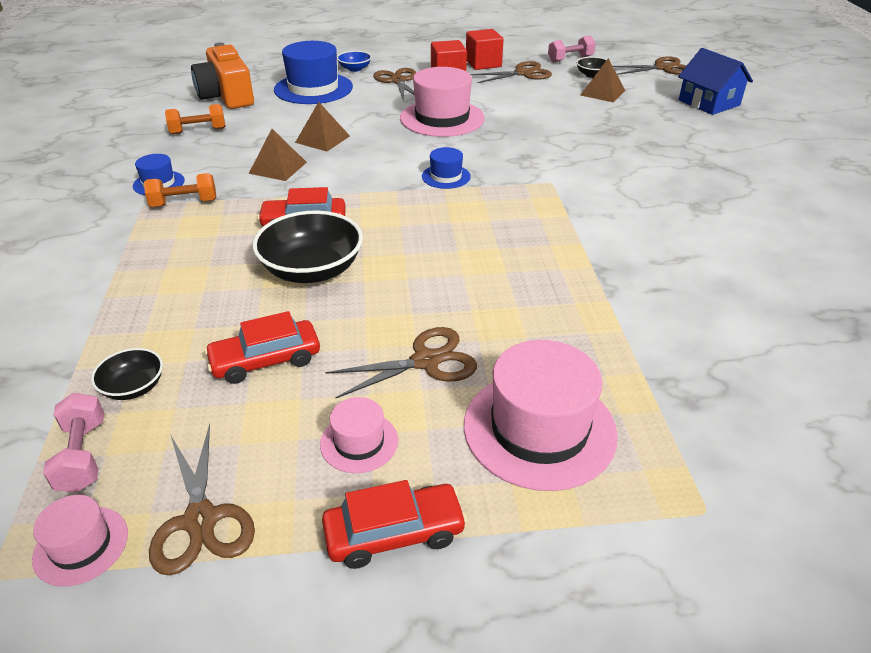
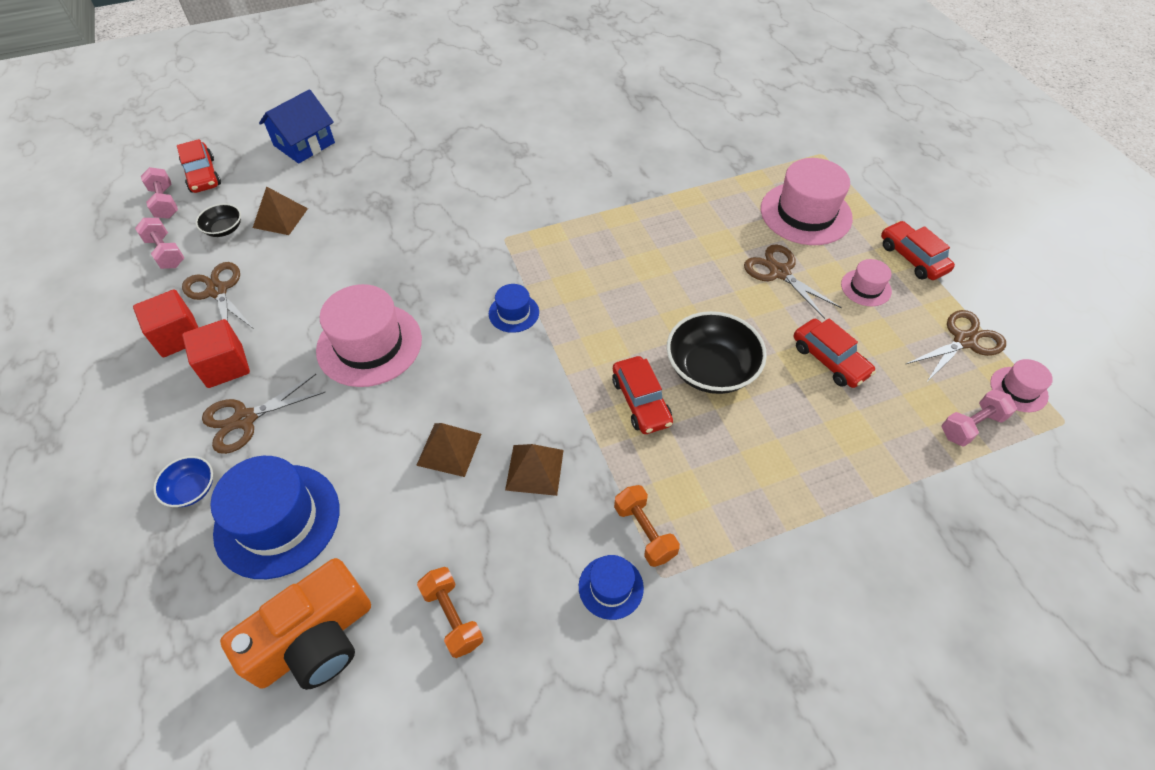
camera: 105 degrees left, 15 degrees up
(133, 387) = (902, 430): black bowl -> none
(628, 58) = (165, 203): none -> pink dumbbell
(662, 68) = (202, 175): brown scissors -> red car

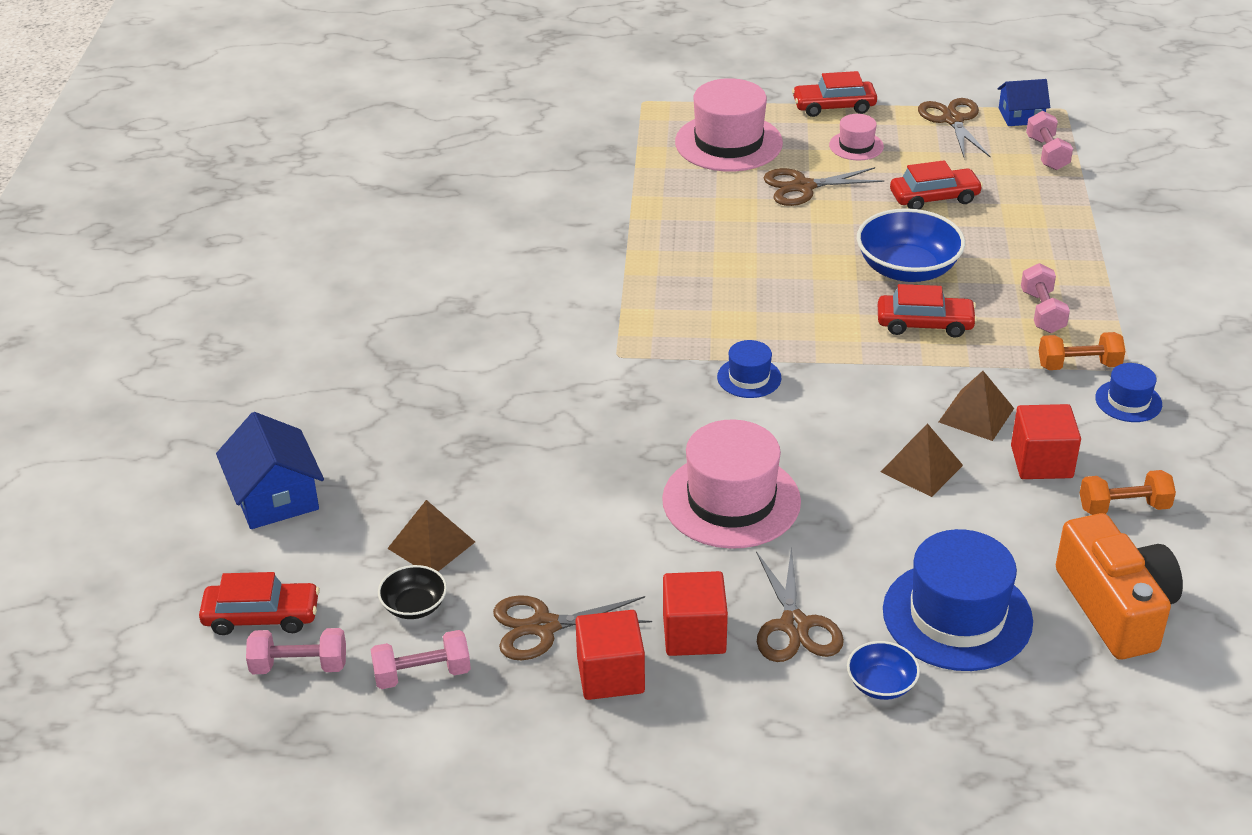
camera: 65 degrees left, 15 degrees down
(491, 534) = (1041, 462): none -> red cube
(709, 483) = (1042, 312): none -> pink dumbbell
(711, 369) = (907, 269): black bowl -> blue bowl
(1018, 389) = (1021, 116): pink hat -> blue house

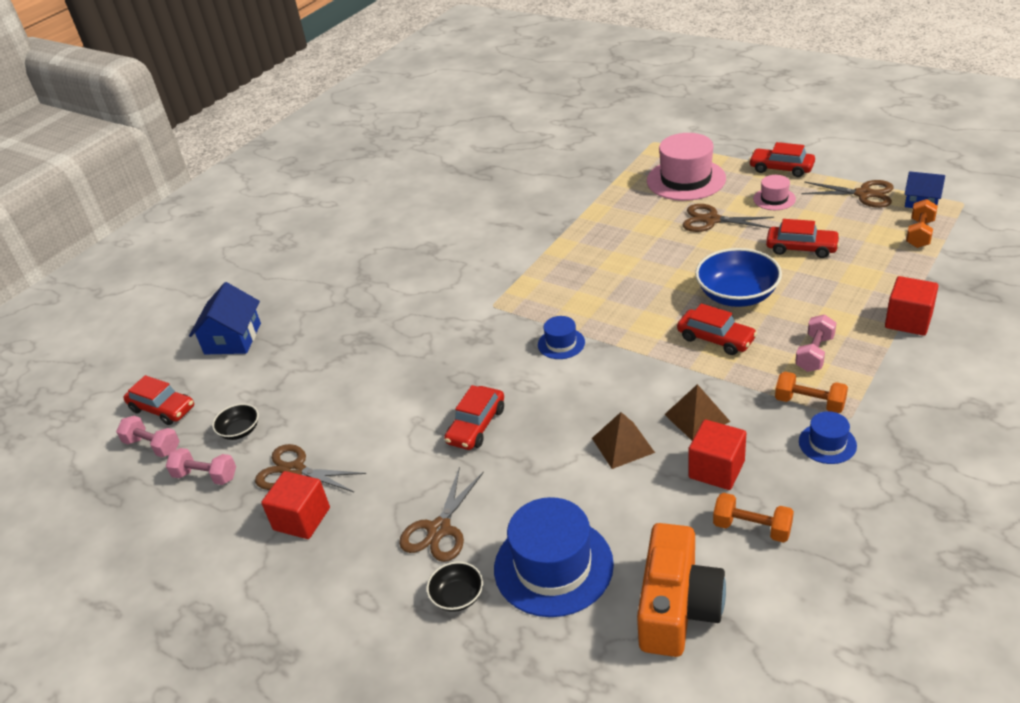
camera: 35 degrees right, 0 degrees up
(431, 545) = (282, 395): brown pyramid -> none
(694, 634) = (373, 510): red cube -> red cube (908, 321)
(731, 500) = (476, 425): pink hat -> red car
(881, 684) = (457, 596): blue bowl -> black bowl
(953, 120) = (864, 194): brown scissors -> brown scissors turned 90 degrees clockwise
(1047, 153) = (919, 234): pink dumbbell -> orange dumbbell

